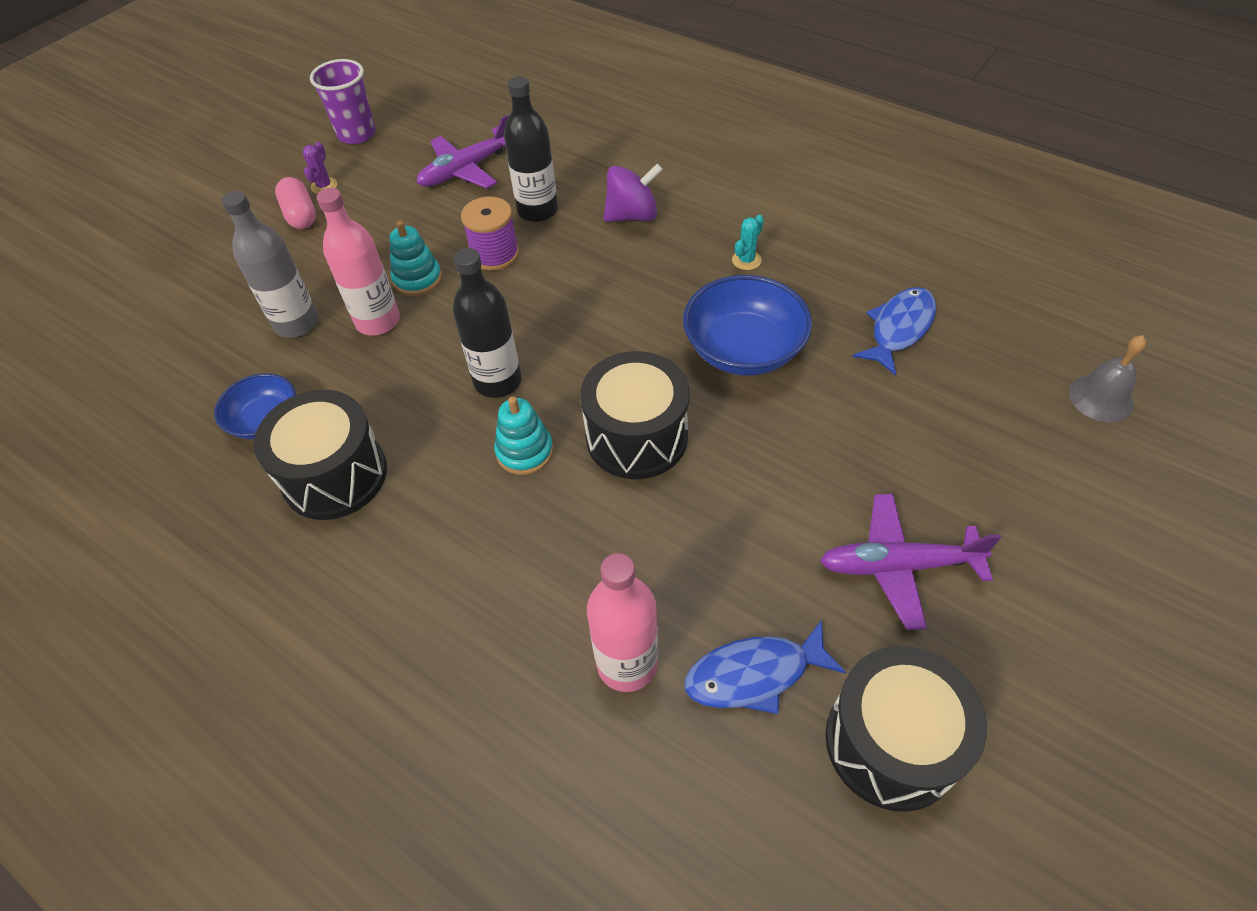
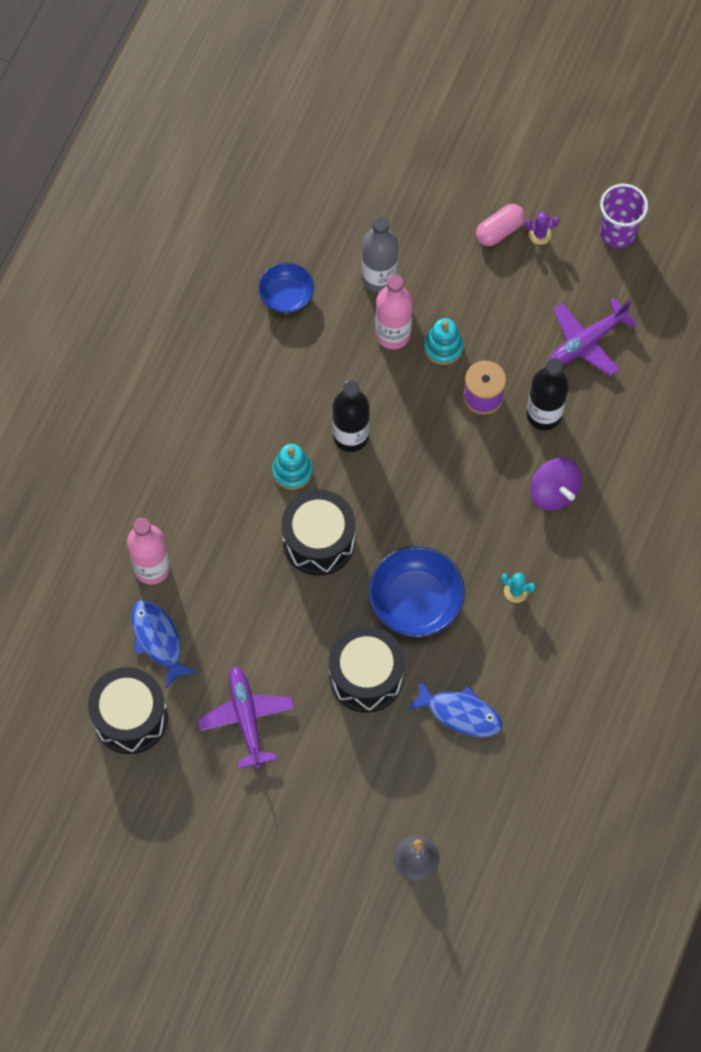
camera: 75 degrees right, 15 degrees up
(335, 475) = (250, 358): black drum -> black drum (366, 676)
(467, 169) = (587, 342): purple plane -> purple plane turned 75 degrees counterclockwise

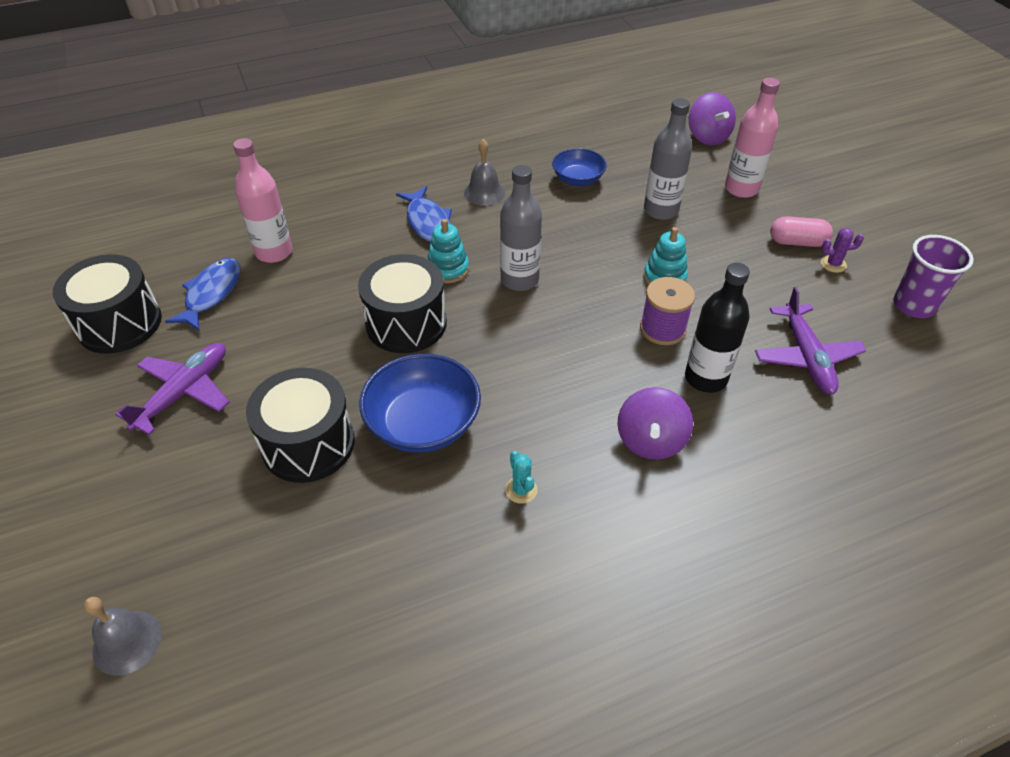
camera: 45 degrees right, 20 degrees down
(232, 372) = (484, 192): none -> grey bell
(336, 155) = (707, 137): none -> purple spinning top
(351, 436) = (519, 280): black bottle -> grey bottle
(393, 334) = (632, 245): pink bottle -> pink bottle (741, 189)
(460, 713) = (341, 547): blue fish -> blue fish (427, 222)
(540, 234) = (833, 264): purple cactus -> purple cactus turned 45 degrees counterclockwise
(587, 342) = (806, 356): purple plane -> purple plane turned 105 degrees counterclockwise

